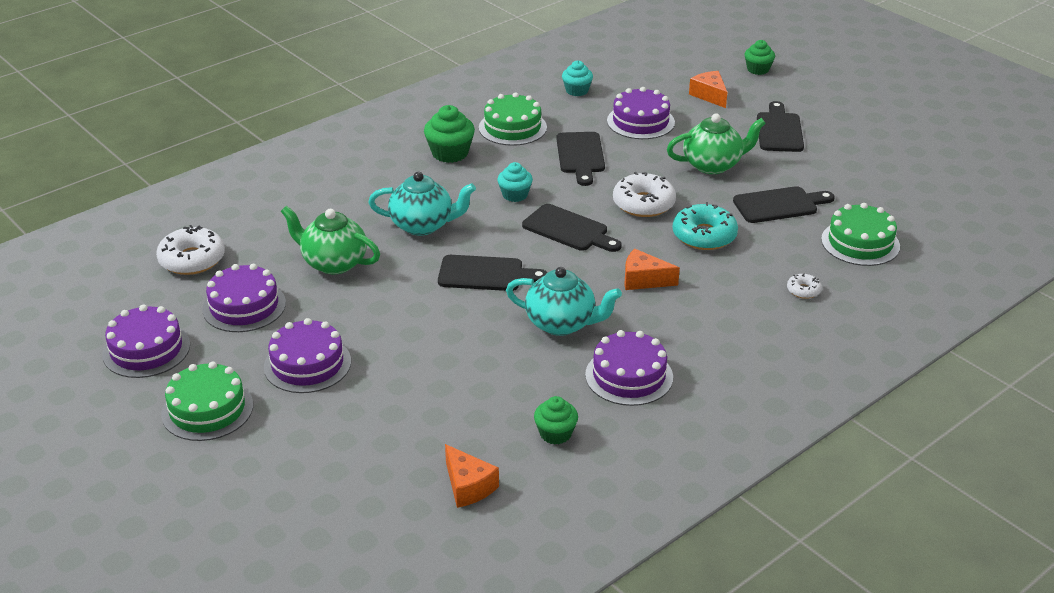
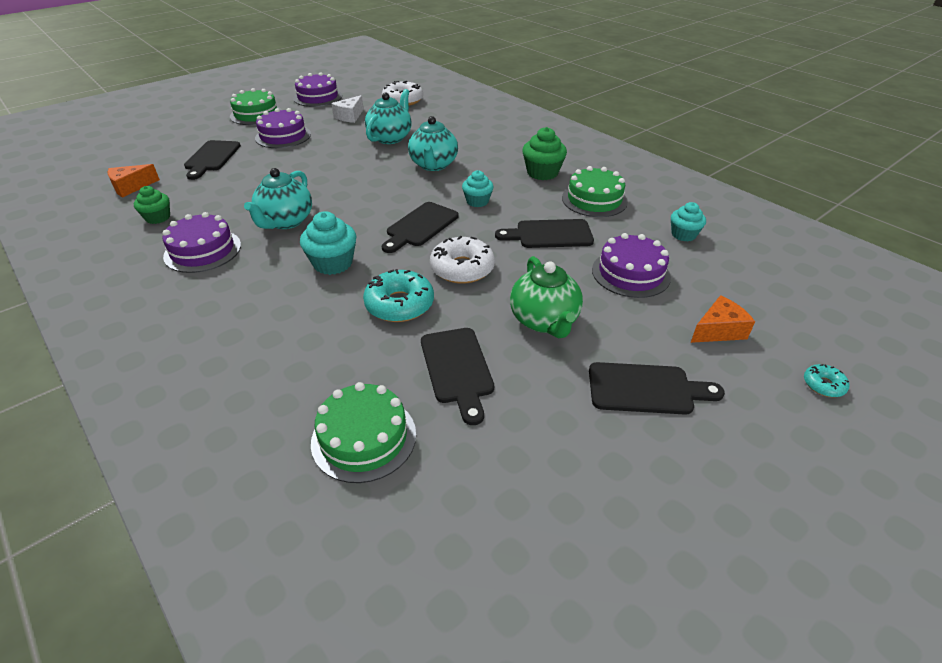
camera: 90 degrees right, 5 degrees up
(244, 306) = (350, 116): purple cake -> white cheese
(333, 263) = (390, 138): green teapot -> turquoise teapot
(485, 274) = (362, 190): black cutting board -> black cutting board (211, 158)
(643, 280) = (333, 263): orange cheese -> turquoise cupcake
(758, 69) = (823, 385): green cupcake -> turquoise donut
(803, 290) = (280, 370): white donut -> none

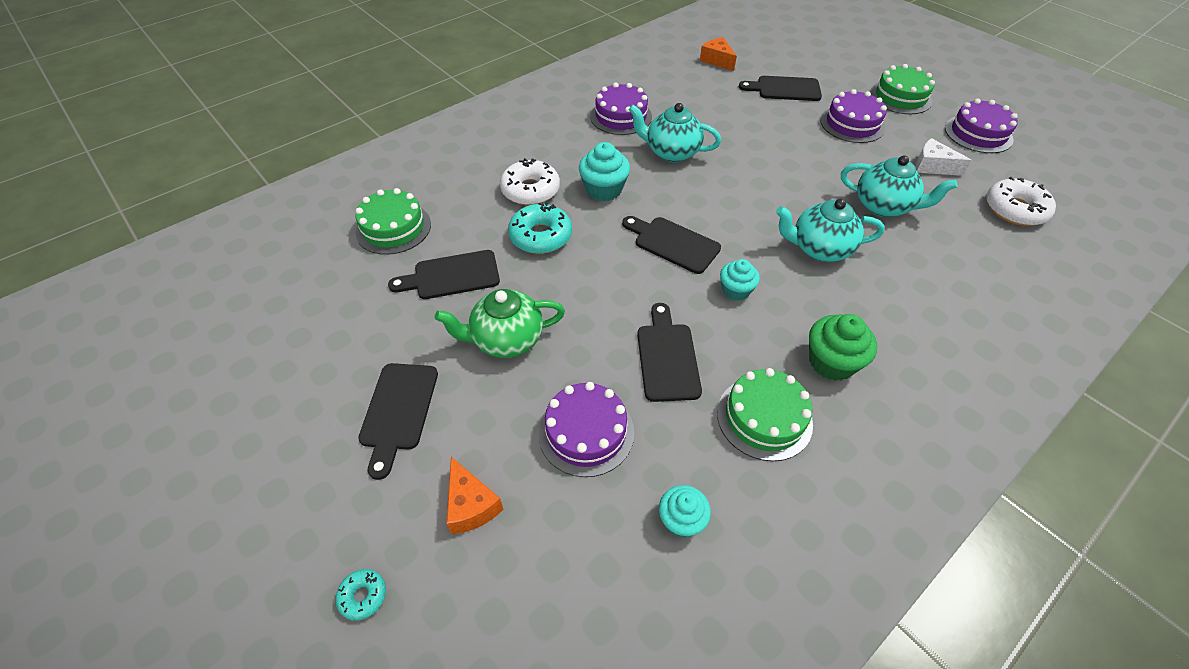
camera: 90 degrees right, 10 degrees up
(158, 217) = (669, 84): green cupcake -> none
(462, 268) = (596, 278): white donut -> white donut (530, 190)

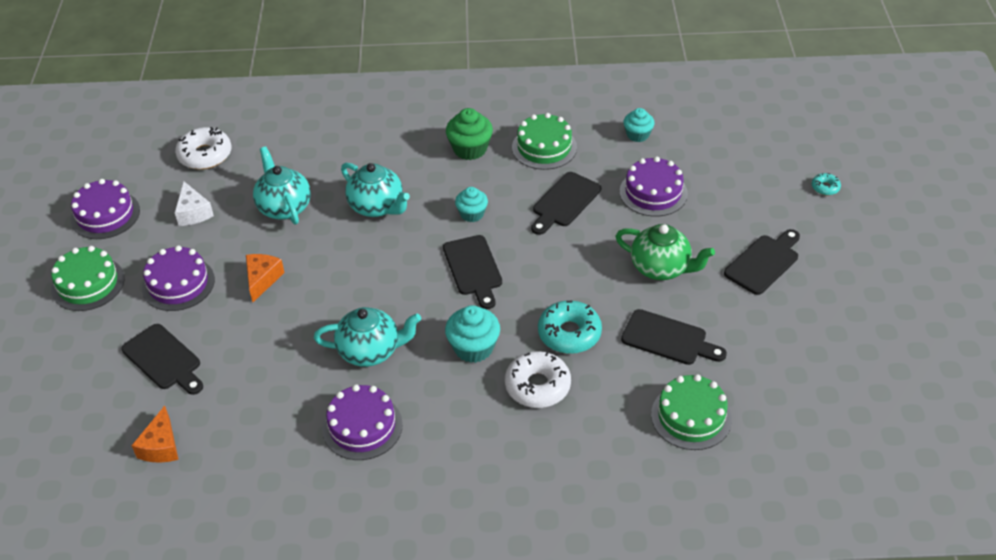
camera: 140 degrees left, 5 degrees down
(471, 505) = (746, 194): orange cheese -> orange cheese (262, 279)
(671, 152) = (370, 351): turquoise teapot -> turquoise teapot turned 60 degrees counterclockwise

